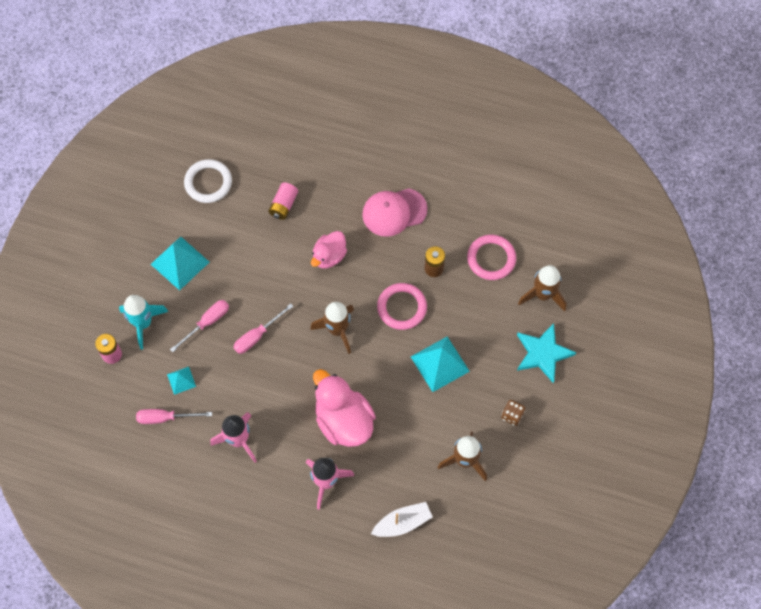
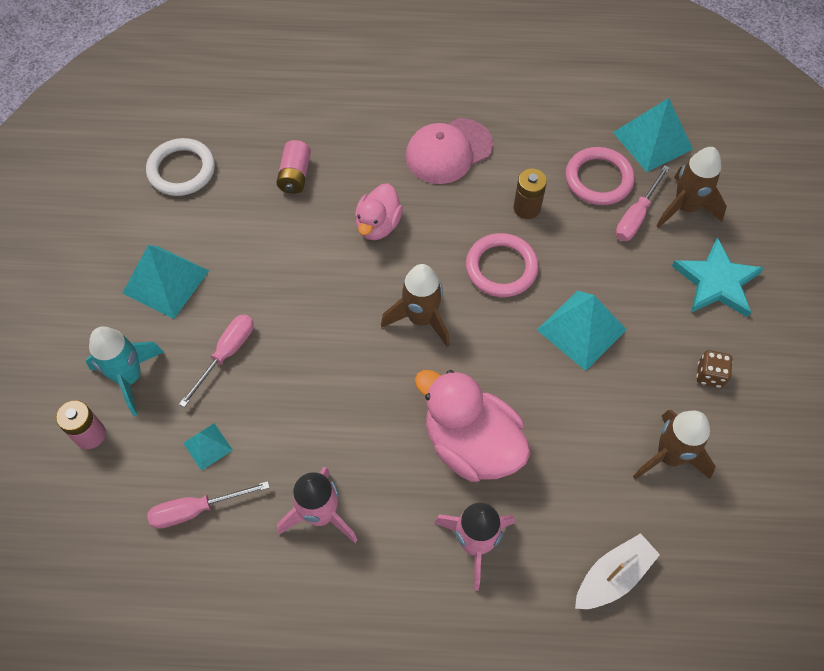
camera: 15 degrees left, 5 degrees down
(257, 336) = (306, 354): pink screwdriver -> pink screwdriver (636, 216)
(540, 238) = (652, 140): none -> turquoise pyramid

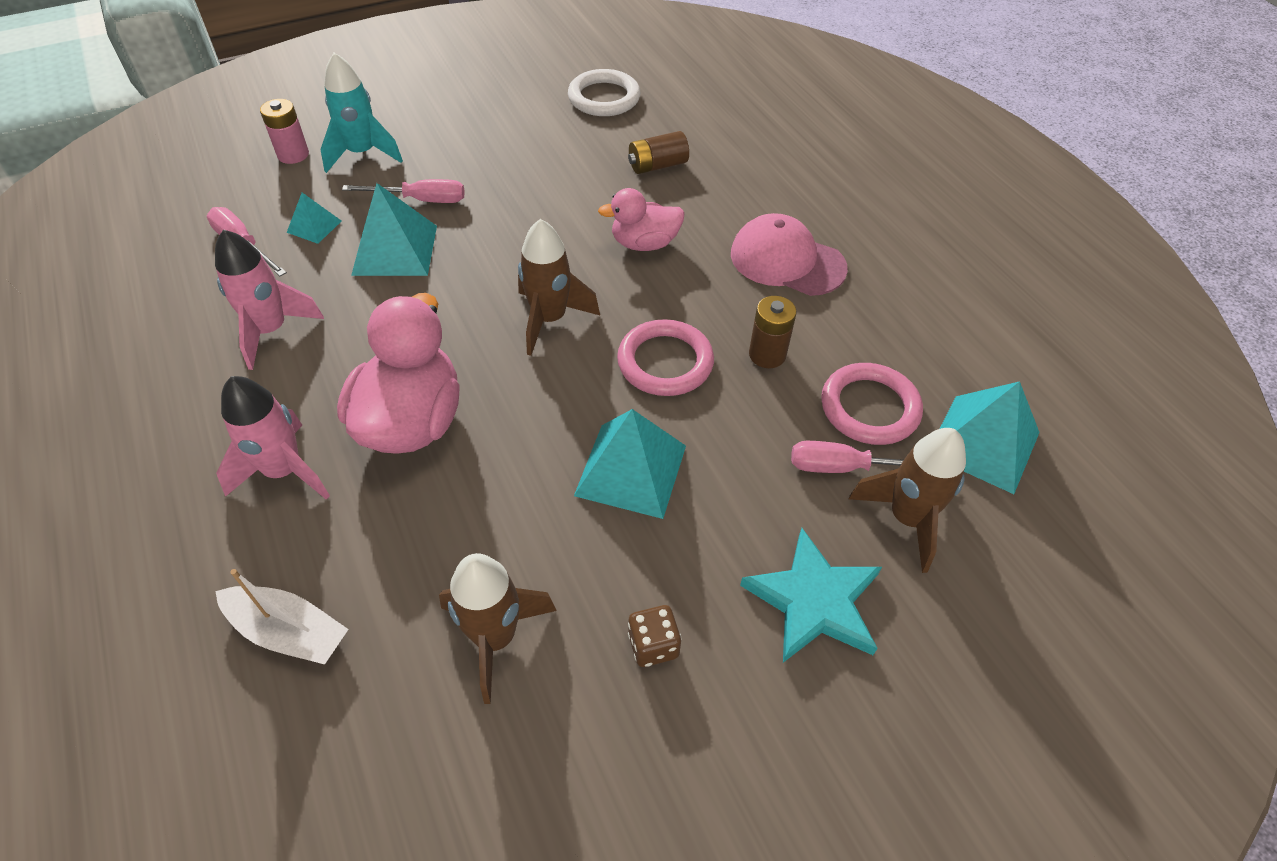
camera: 60 degrees right, 10 degrees down
(165, 281) = (476, 135): turquoise pyramid -> turquoise pyramid (395, 250)
(295, 175) = (657, 165): pink battery -> brown battery

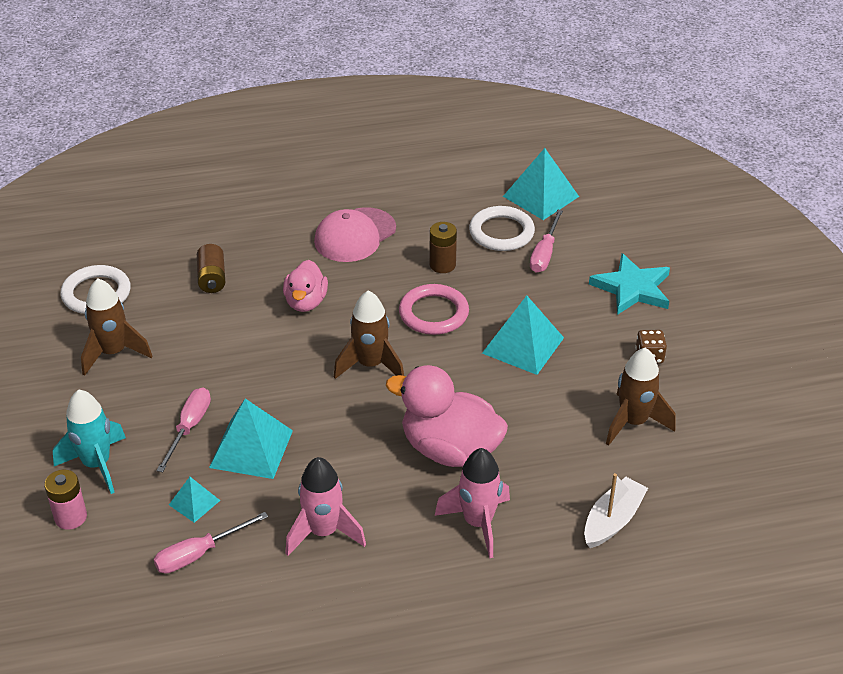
camera: 75 degrees left, 10 degrees down
(869, 408) = (501, 232): pink ring -> white ring
(906, 518) = (586, 240): brown rocket -> brown rocket (113, 353)

